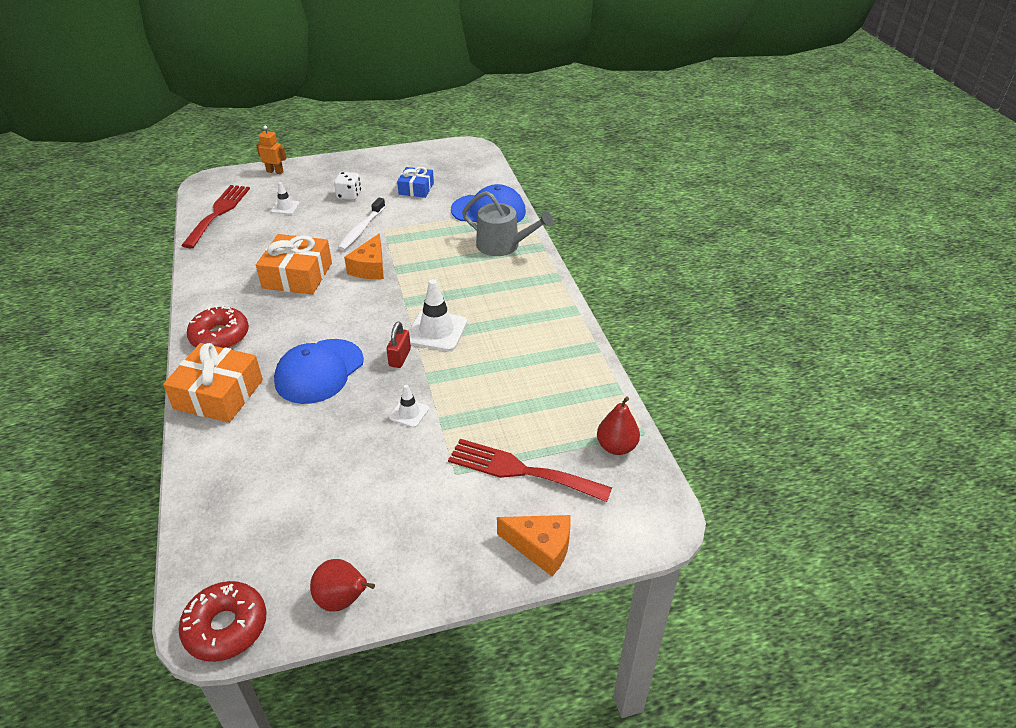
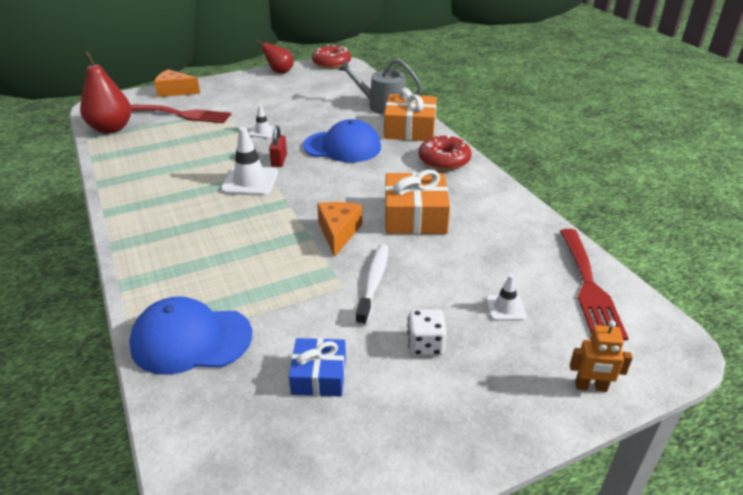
camera: 170 degrees right, 5 degrees down
(319, 371) = (342, 147): blue cap -> blue cap turned 75 degrees clockwise
(503, 245) = (174, 280): grey watering can -> grey watering can (382, 106)
(616, 447) = (111, 129): red pear -> red pear, size x1.57

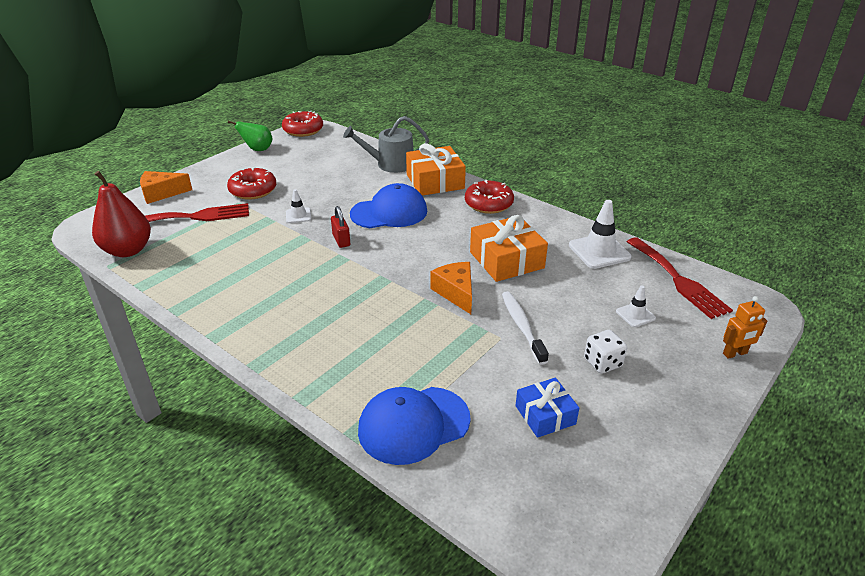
camera: 25 degrees left, 0 degrees up
(245, 103) = (253, 190): none -> red donut
(250, 181) = (332, 267): white traffic cone -> white traffic cone (599, 251)
(279, 72) = (257, 149): red pear -> green pear

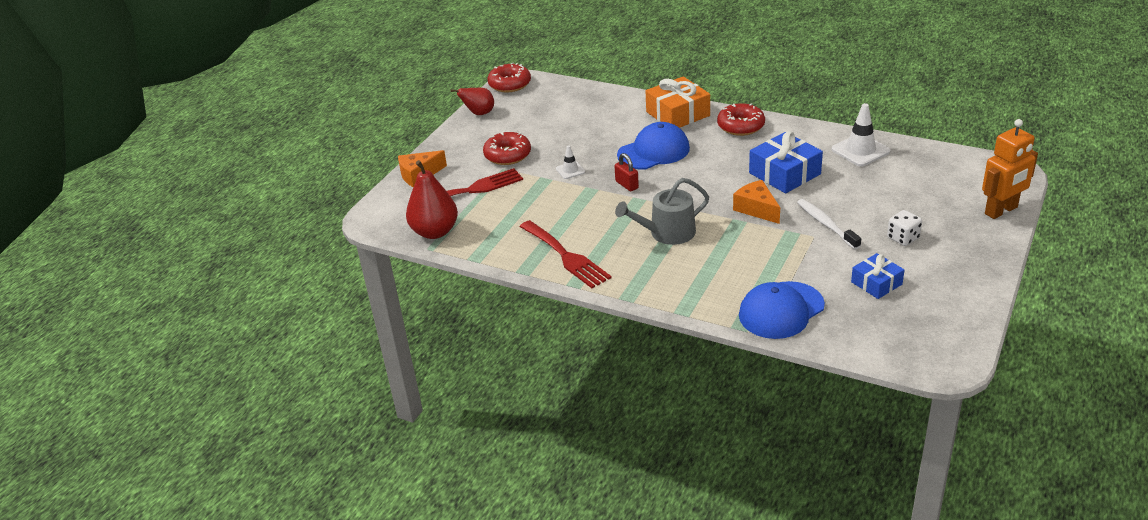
camera: 10 degrees left, 0 degrees up
(257, 149) = (479, 113): green pear -> red pear
(390, 164) = (623, 104): grey watering can -> grey watering can (667, 233)
(506, 260) = (784, 173): orange gift -> blue gift
(635, 315) = (913, 197): white traffic cone -> none
(678, 280) = (936, 162): red fork -> red fork (566, 256)
(735, 353) = (1001, 211): orange robot -> orange robot, size x1.77

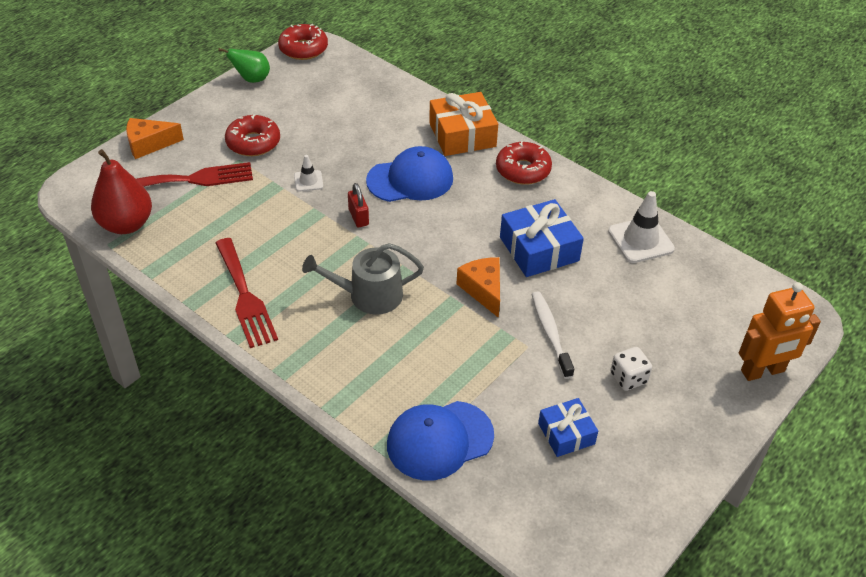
camera: 10 degrees right, 10 degrees up
(479, 113) = (252, 79): red pear -> green pear

